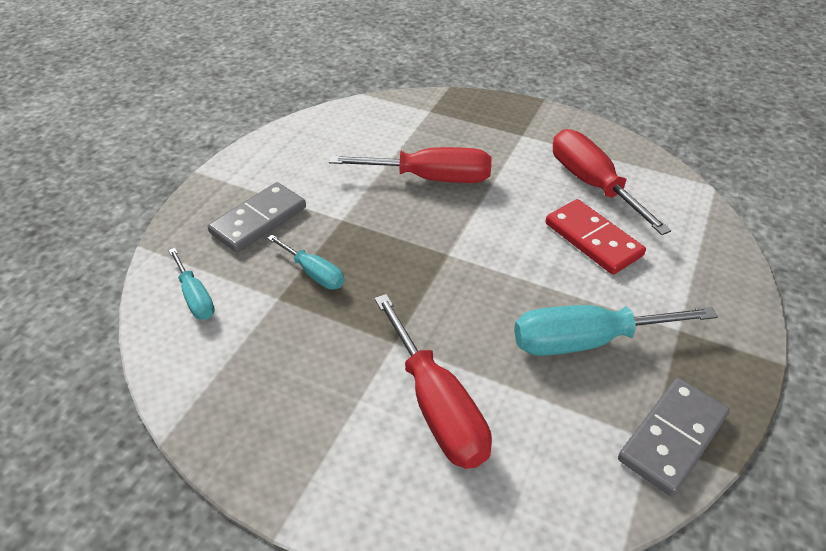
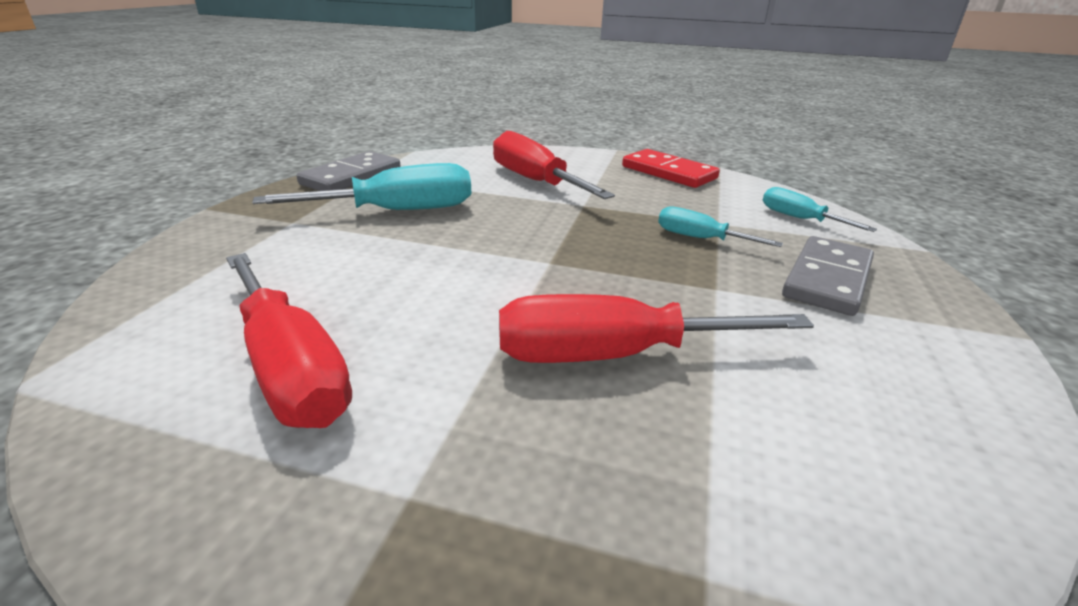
camera: 170 degrees right, 15 degrees down
(592, 239) = (342, 286): red domino -> red domino (668, 172)

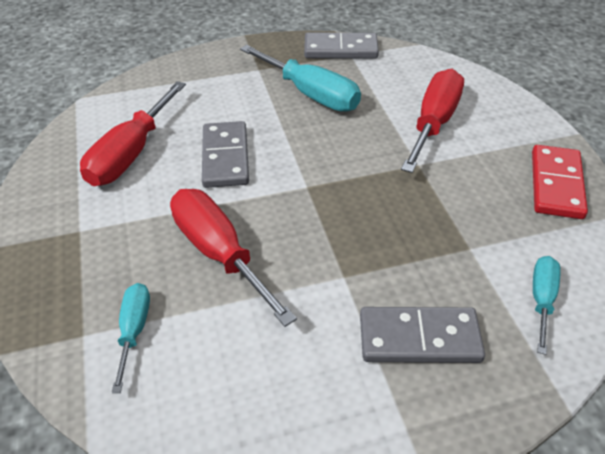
camera: 60 degrees right, 15 degrees up
(426, 292) = (225, 157): none -> grey domino
(700, 238) = (421, 246): turquoise screwdriver -> turquoise screwdriver (134, 330)

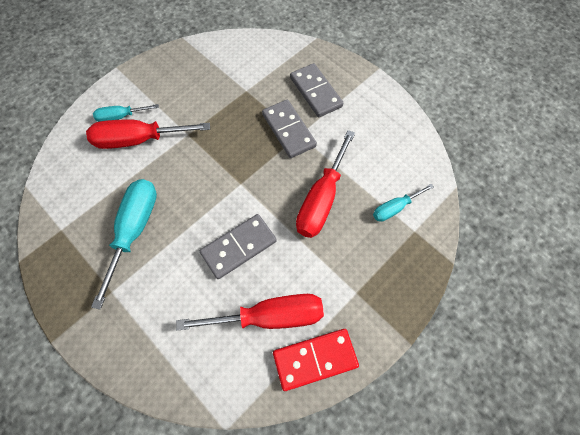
camera: 120 degrees left, 20 degrees up
(340, 49) = (55, 240): grey domino -> grey domino (289, 130)
(541, 299) = (264, 56): turquoise screwdriver -> turquoise screwdriver (121, 117)
(556, 184) = (173, 67): red domino -> red domino (315, 359)

